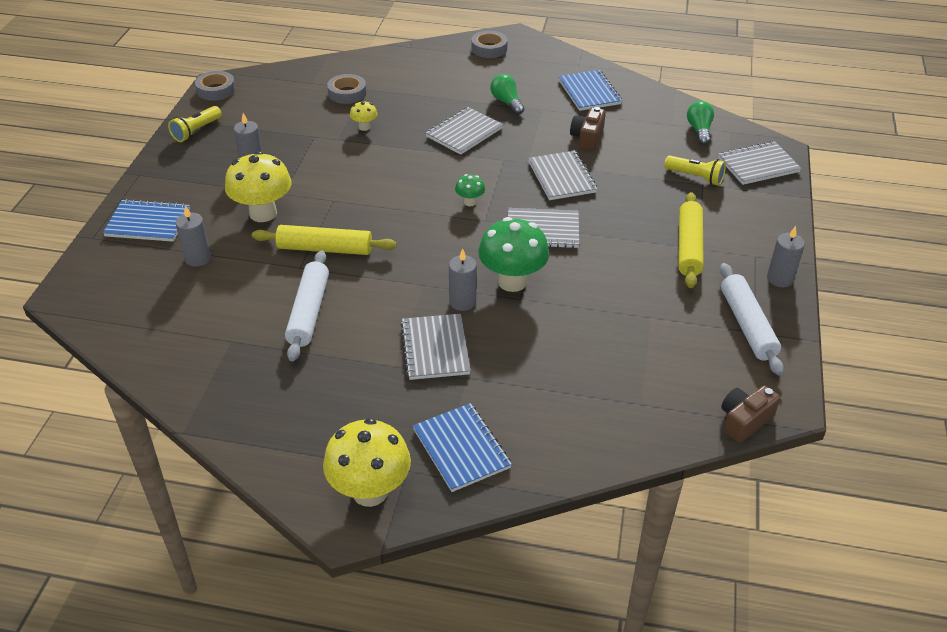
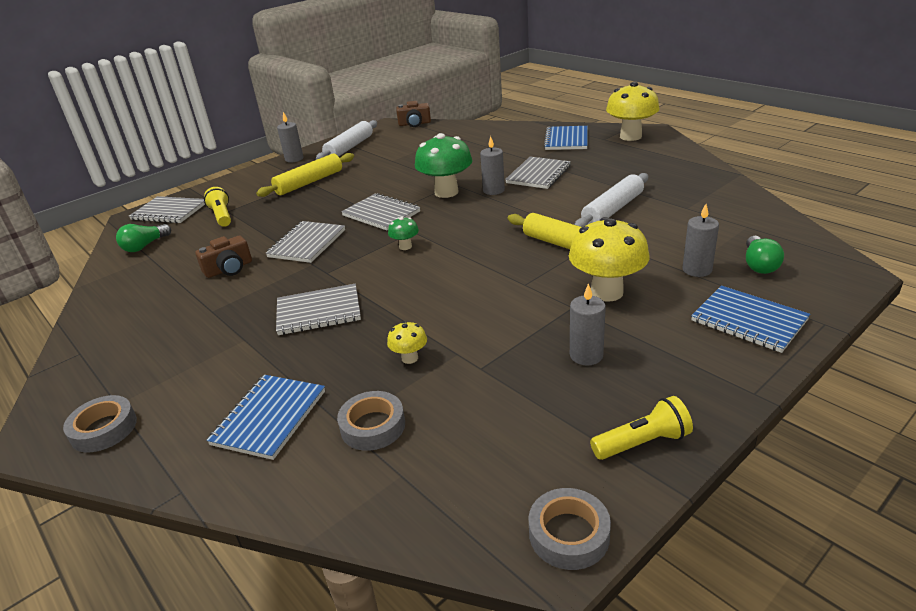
camera: 140 degrees left, 10 degrees down
(507, 102) = (226, 332): green light bulb -> green light bulb (759, 265)
(589, 92) = (139, 313): blue notebook -> blue notebook (269, 418)

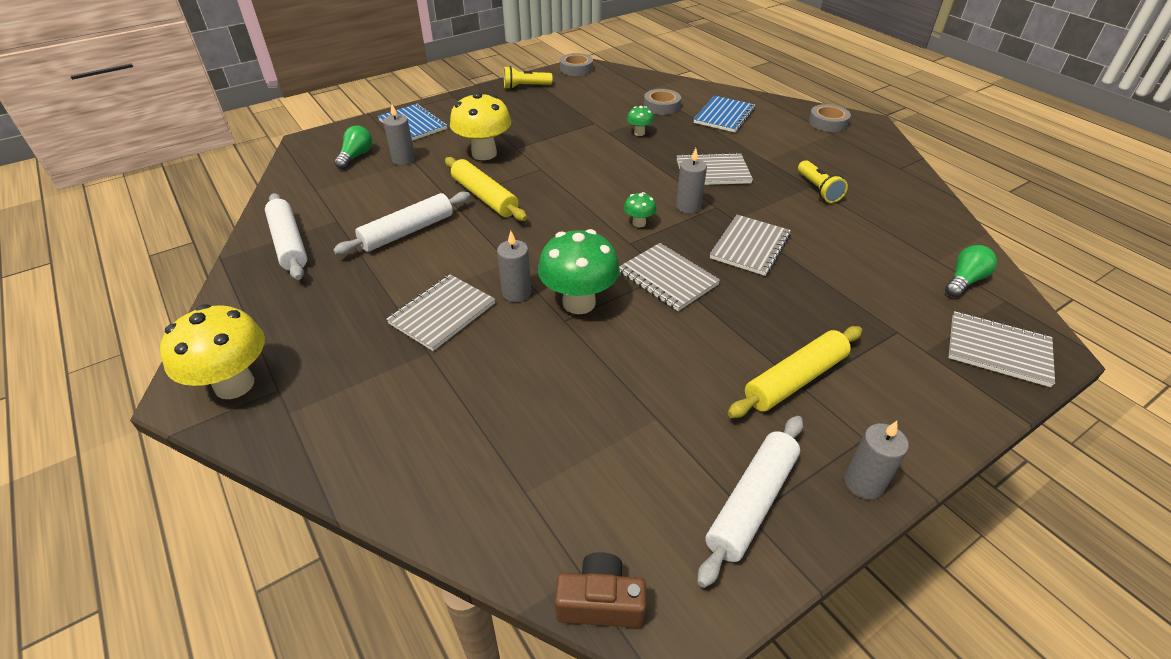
camera: 175 degrees left, 10 degrees up
(222, 216) = (897, 320): yellow flashlight -> yellow flashlight (818, 190)
(229, 269) = (824, 227): brown camera -> none
(410, 358) = (639, 133): yellow mushroom -> green mushroom
(566, 140) = (335, 405): blue notebook -> none
(586, 355) = (527, 121): grey candle -> grey candle (688, 207)
(702, 188) = (289, 243): none -> white rolling pin

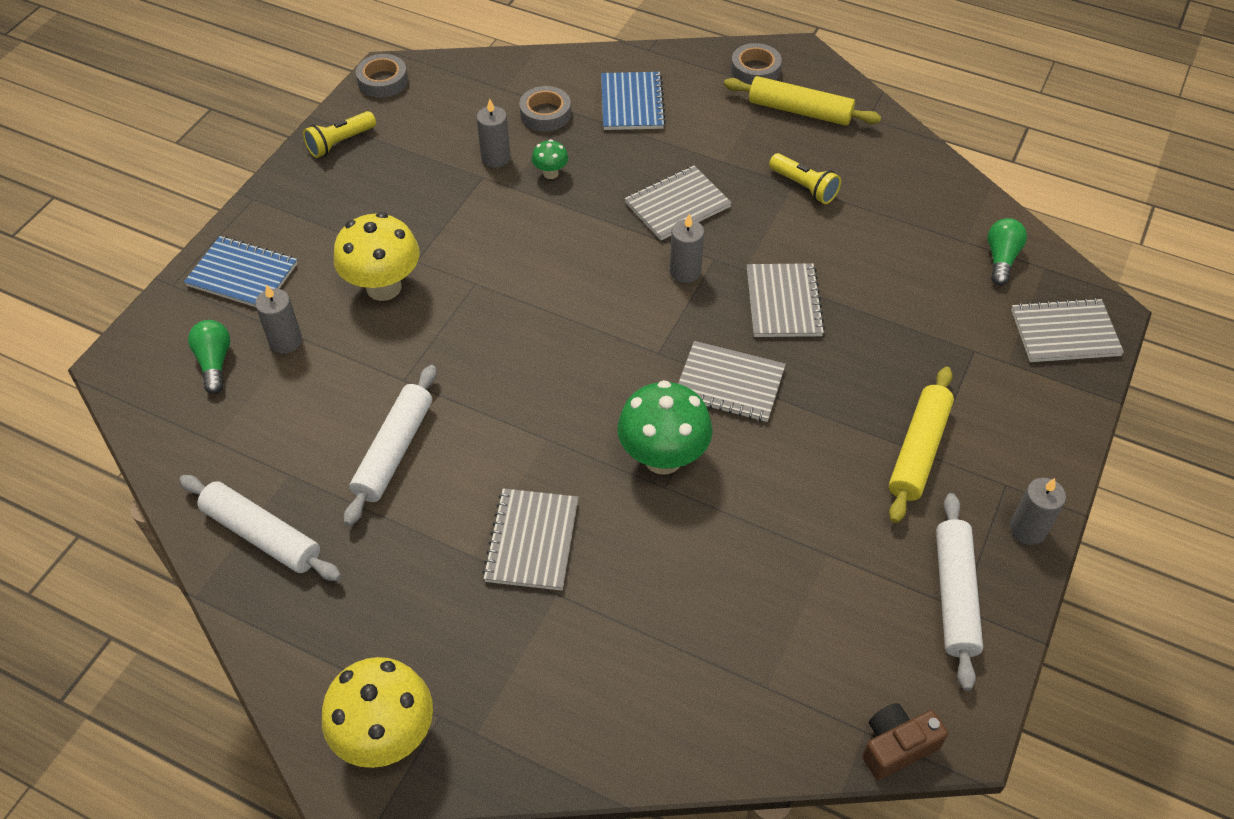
camera: 30 degrees left, 10 degrees up
(484, 197) = (443, 357): yellow rolling pin -> yellow rolling pin (799, 111)
(516, 293) = (589, 476): grey candle -> grey candle (496, 158)
(639, 223) = (648, 320): green mushroom -> none

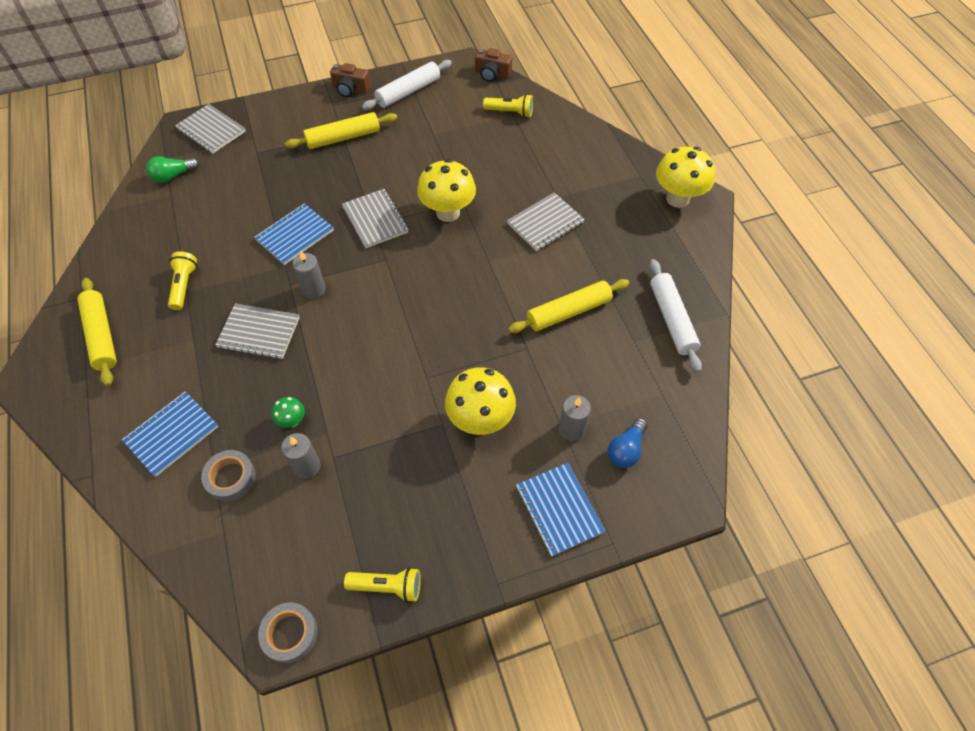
camera: 135 degrees left, 5 degrees up
(215, 362) = (626, 449): green light bulb -> blue light bulb
(394, 451) = (568, 312): white rolling pin -> yellow rolling pin
(663, 458) = (448, 212): green mushroom -> yellow mushroom
(755, 70) = (69, 390): grey tape -> none
(777, 688) = (510, 112): none -> yellow flashlight
(783, 302) = (295, 235): grey notebook -> blue notebook
(1027, 529) = (350, 89): grey candle -> brown camera

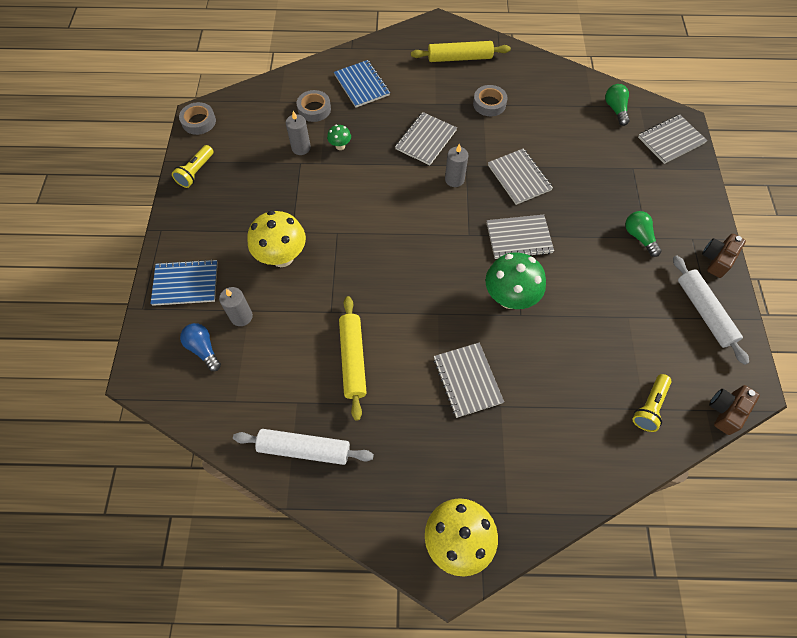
camera: 110 degrees right, 5 degrees up
(184, 285) = (489, 104): yellow flashlight -> grey tape
(295, 235) = (519, 178): blue notebook -> grey notebook
(343, 138) = (639, 237): yellow rolling pin -> green light bulb
(448, 212) = (509, 298): yellow mushroom -> green mushroom

